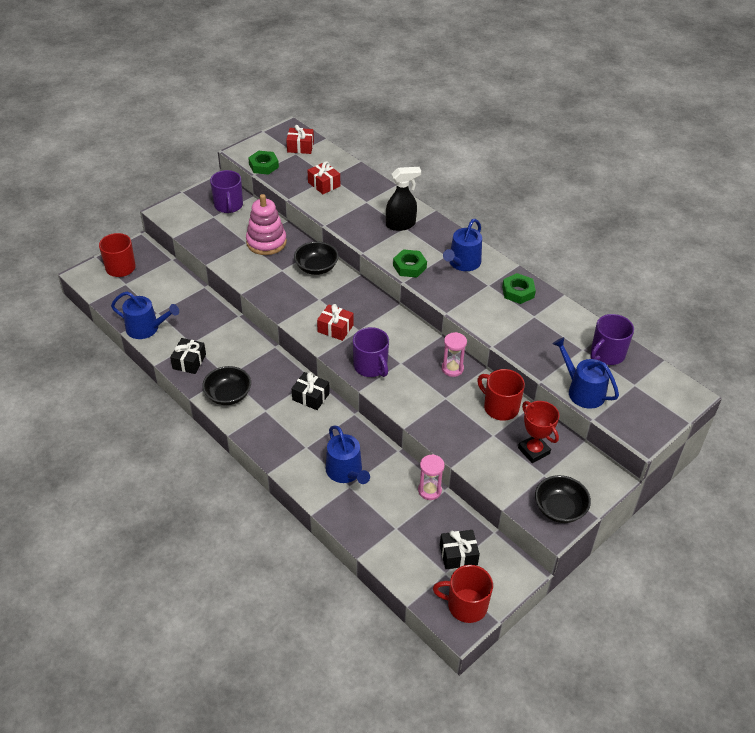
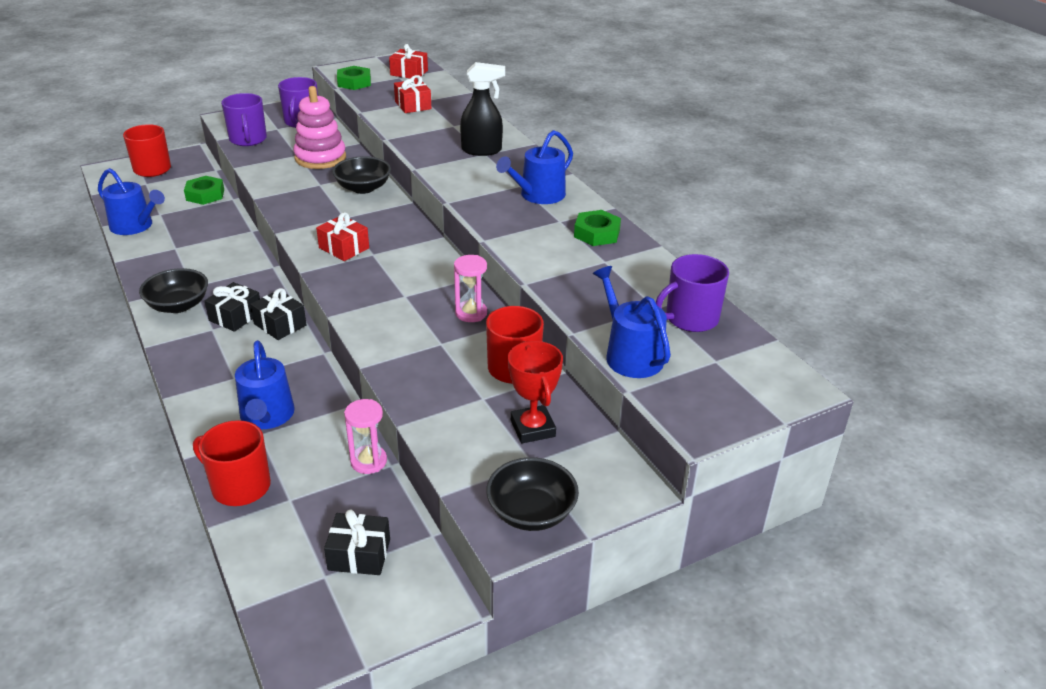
camera: 15 degrees right, 10 degrees down
(189, 361) = (158, 265): black gift -> black gift (235, 316)
(371, 366) = (362, 293): purple mug -> purple mug (248, 139)
(409, 267) = (466, 189): green nut -> green nut (205, 195)
(466, 605) = (327, 630): red mug -> red mug (239, 486)

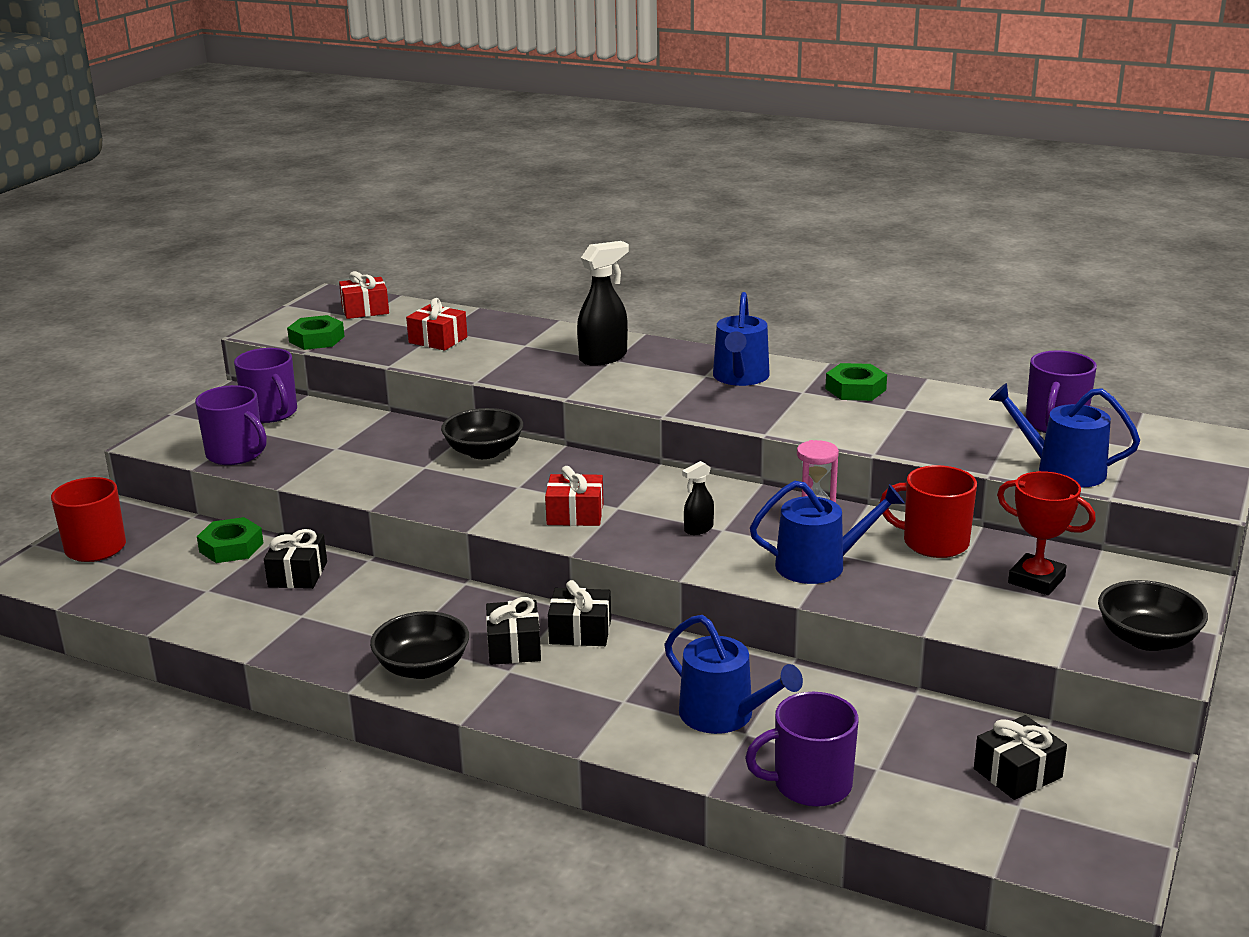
camera: 35 degrees left, 10 degrees down
(135, 226) = (197, 616): blue watering can -> blue watering can (819, 565)
(209, 224) = (298, 574): none -> black gift
(239, 486) = (810, 784): red mug -> purple mug
(320, 158) = (371, 441): pink stacking toy -> none
(368, 461) = (891, 700): pink hourglass -> none
(391, 289) = (698, 529): none -> black spray bottle

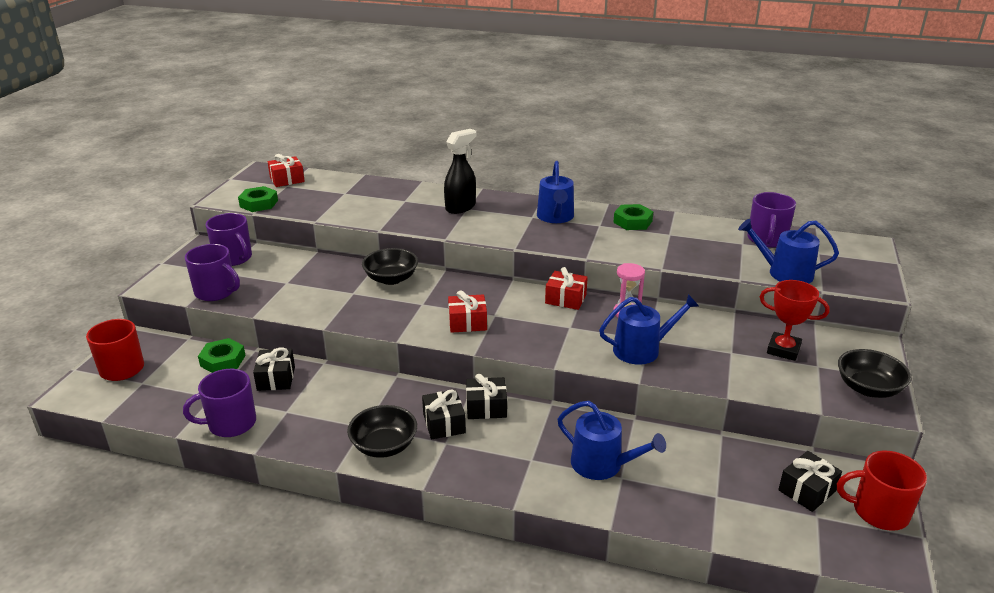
camera: 10 degrees left, 5 degrees up
(438, 340) = (344, 200): red gift -> red gift (565, 299)
(698, 529) = (553, 328): black spray bottle -> none
(810, 784) = (676, 514): purple mug -> purple mug (230, 424)
(933, 543) = (709, 327): red mug -> red mug (878, 512)

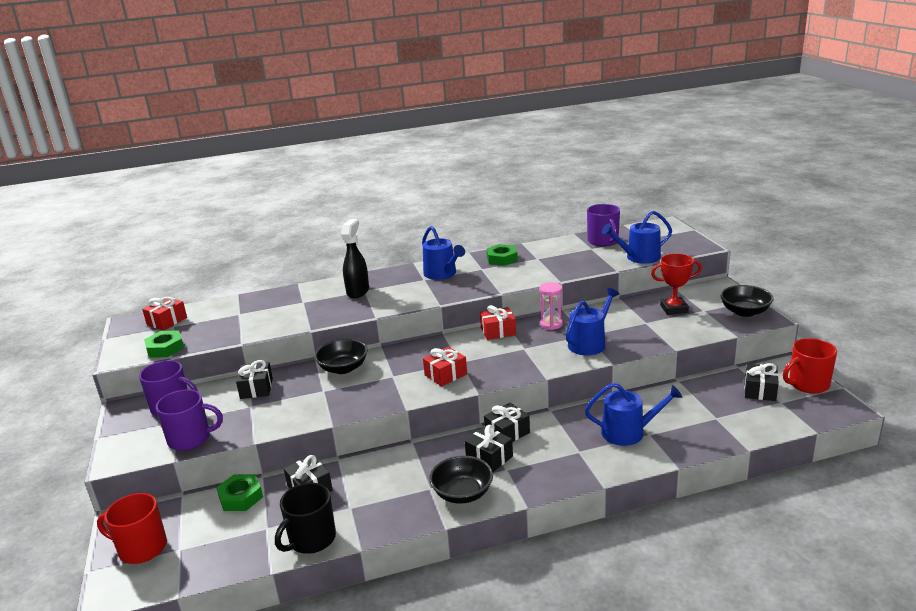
camera: 30 degrees left, 5 degrees down
(230, 424) = (311, 539): purple mug -> black mug
(307, 268) = (256, 388): none -> black gift

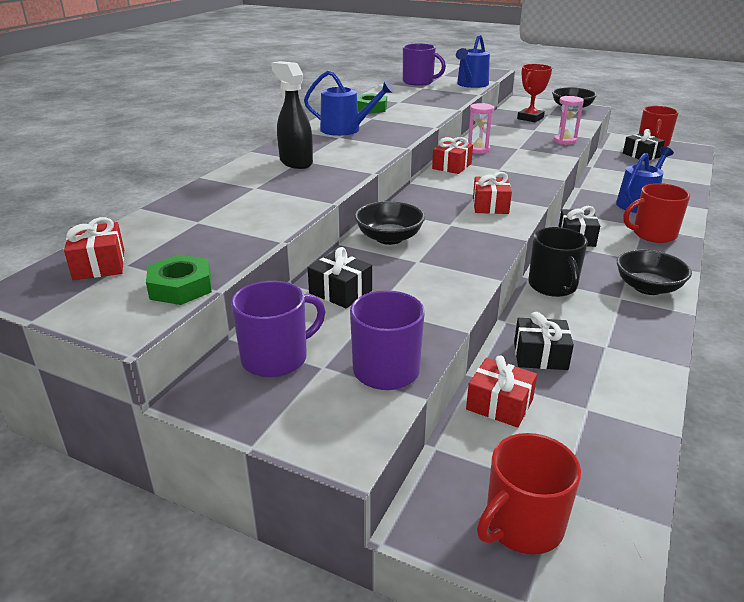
camera: 50 degrees left, 5 degrees up
(241, 497) = (499, 404): green nut -> red gift
(311, 539) = (640, 388): black mug -> black mug (553, 286)
(489, 457) = (605, 257): black gift -> none
(569, 462) = (653, 234): none -> red mug
(589, 343) = (533, 151): blue watering can -> none
(642, 344) = (564, 141): none -> pink hourglass

